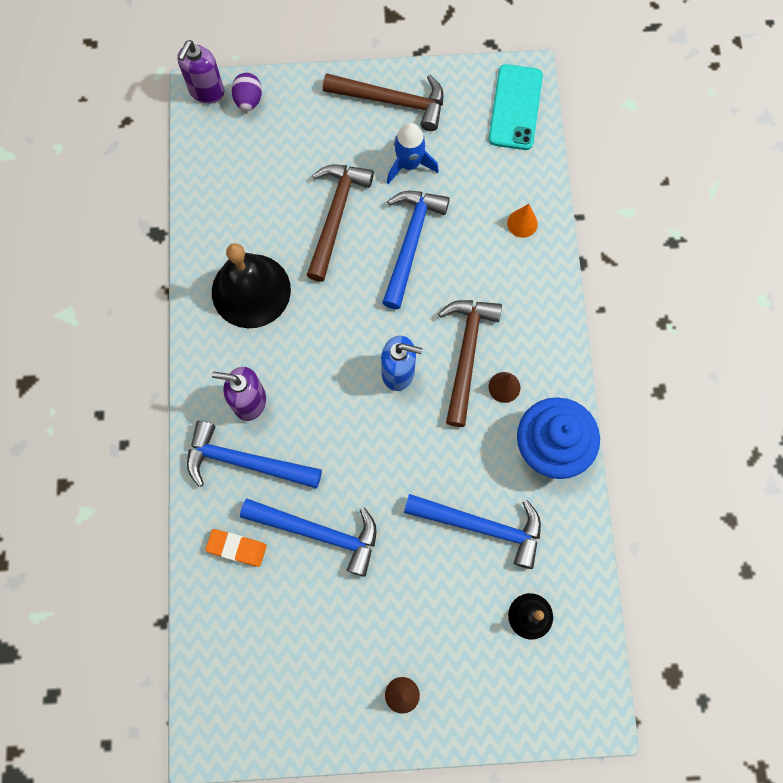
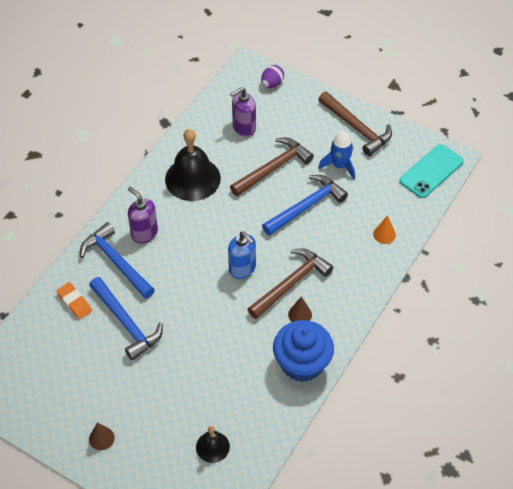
camera: 35 degrees right, 20 degrees down
(206, 91) = (251, 67): purple soap dispenser -> purple soap dispenser (243, 128)
(481, 526) = (223, 380): blue hammer -> none

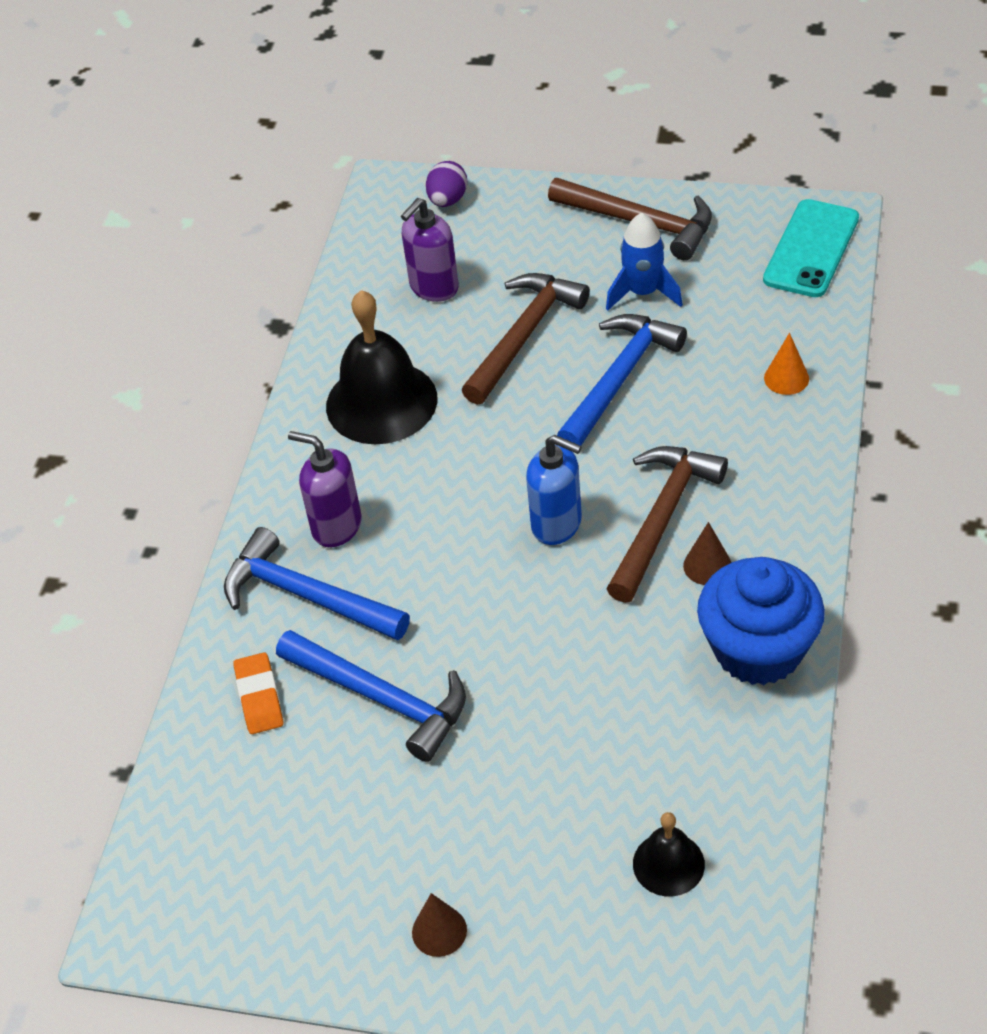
camera: 15 degrees left, 5 degrees down
(74, 302) = (259, 697): orange eraser -> orange eraser turned 45 degrees clockwise

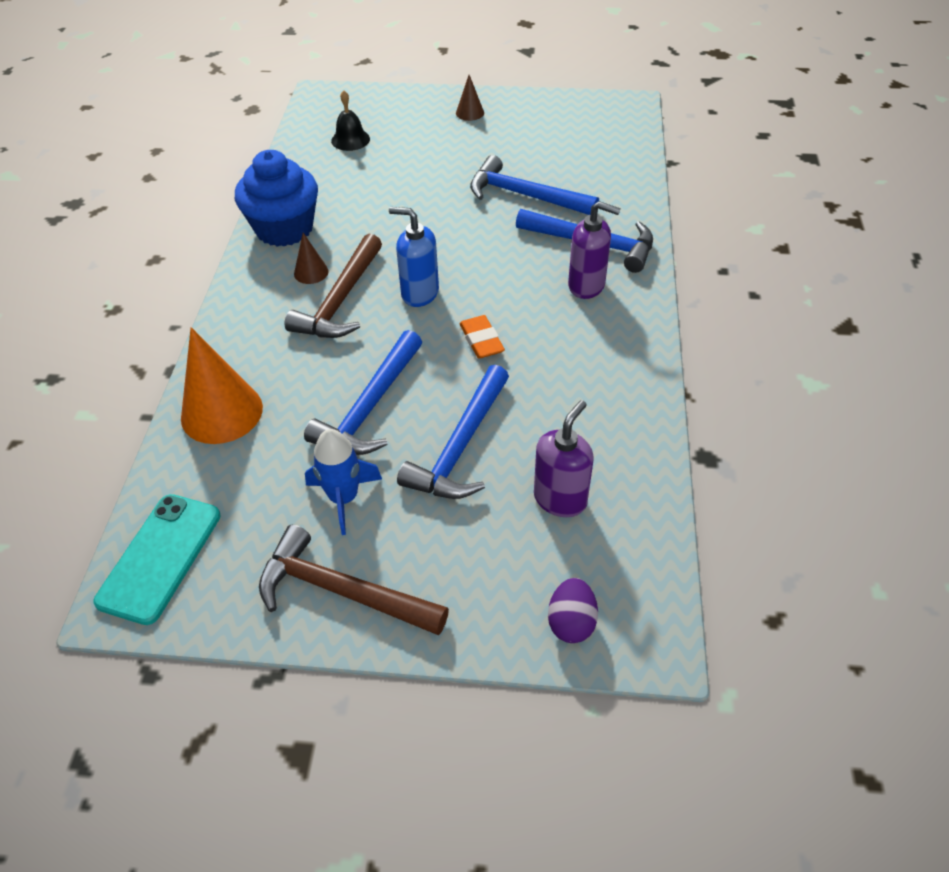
camera: 170 degrees right, 0 degrees up
(259, 697) = (603, 193): orange eraser -> orange eraser (481, 340)
(381, 402) = (580, 380): black bell -> none
(524, 336) = (460, 446): brown hammer -> blue hammer
(786, 378) = (222, 412): orange cone -> orange cone, size x2.03

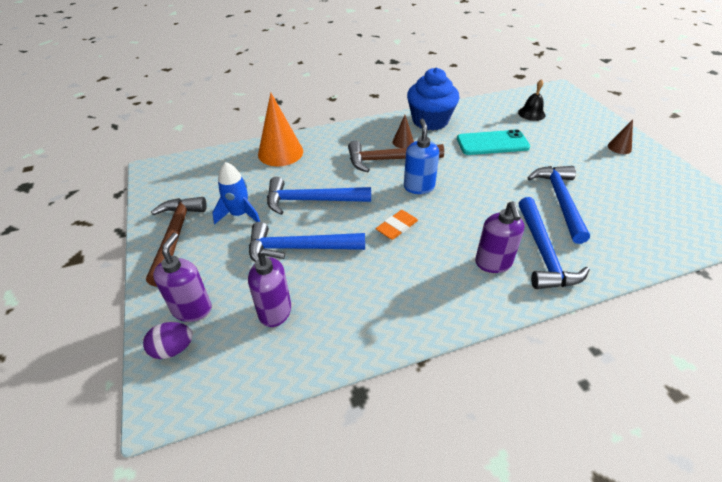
camera: 65 degrees right, 5 degrees down
(160, 557) = (182, 170): turquoise phone -> turquoise phone (492, 143)
(510, 590) = (192, 309): none -> purple soap dispenser

